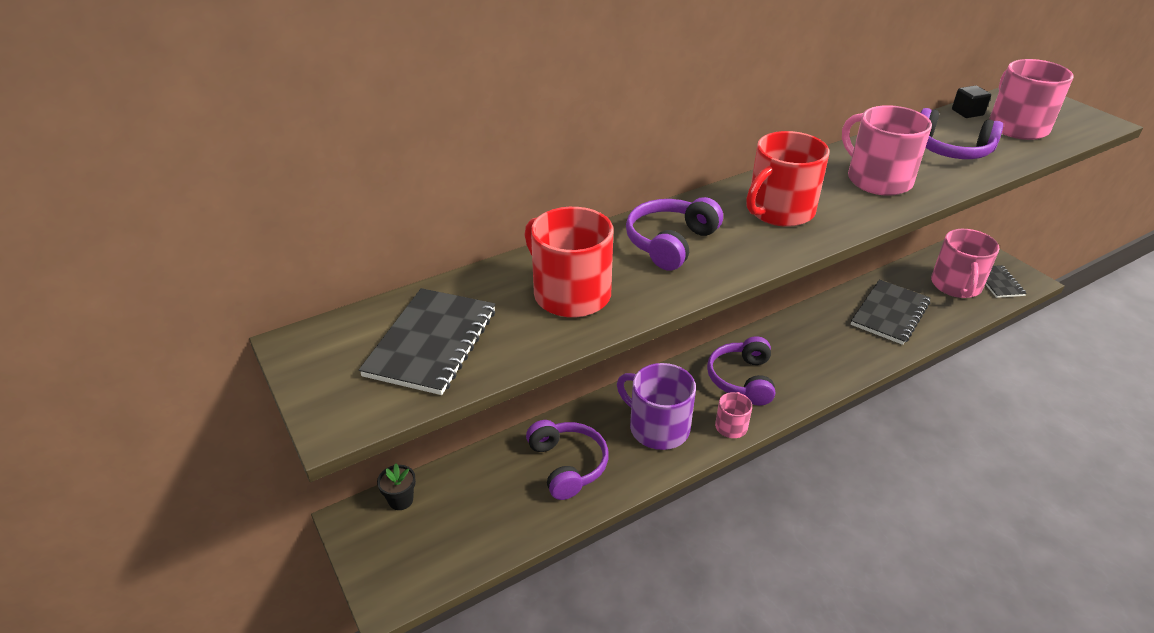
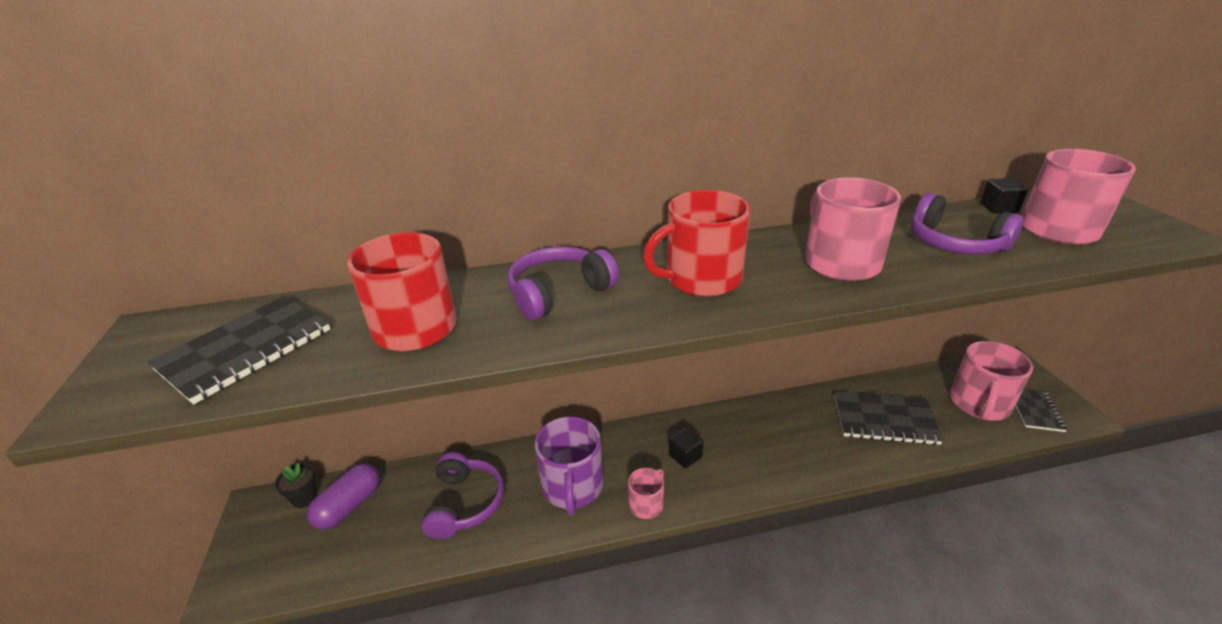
camera: 20 degrees right, 5 degrees down
(453, 495) = (349, 506): none -> purple capsule
(658, 427) = (572, 486): purple mug -> purple mug turned 150 degrees counterclockwise
(742, 379) = (685, 456): purple headphones -> black cube
(890, 314) = (884, 420): black notebook -> black notebook turned 45 degrees clockwise

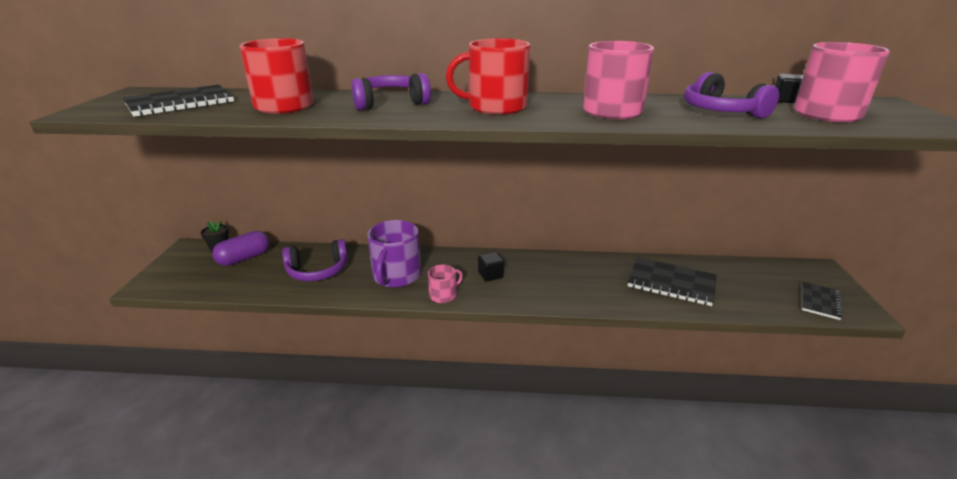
camera: 15 degrees right, 5 degrees down
(465, 503) = (318, 271): purple headphones -> purple headphones turned 60 degrees clockwise
(979, 404) = (767, 288): pink mug -> none

